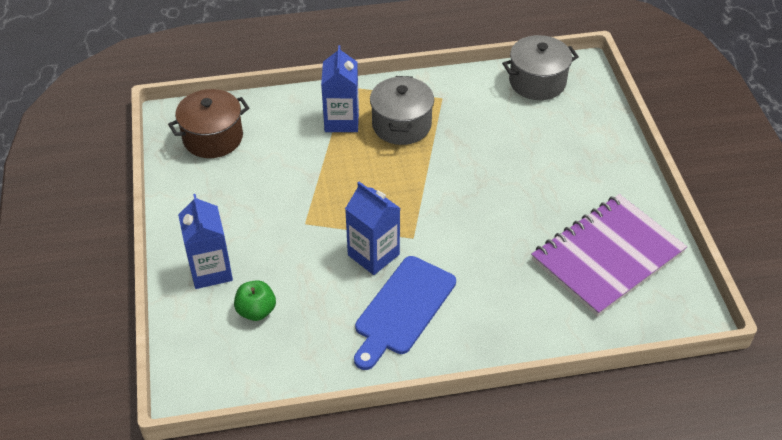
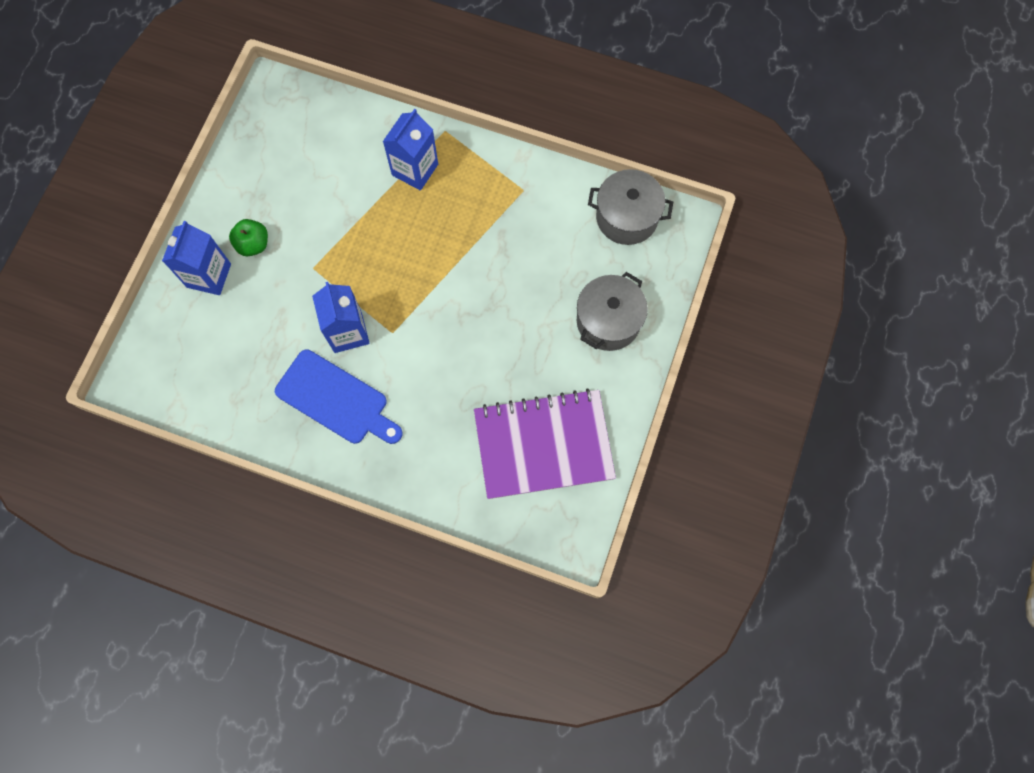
camera: 30 degrees right, 25 degrees up
(213, 138) = (292, 131): brown pot -> none
(256, 311) = (221, 336): green apple -> green apple (253, 244)
(401, 125) = (465, 203): grey pot -> grey pot (608, 321)
(402, 309) = (336, 399): blue cutting board -> blue cutting board turned 120 degrees counterclockwise

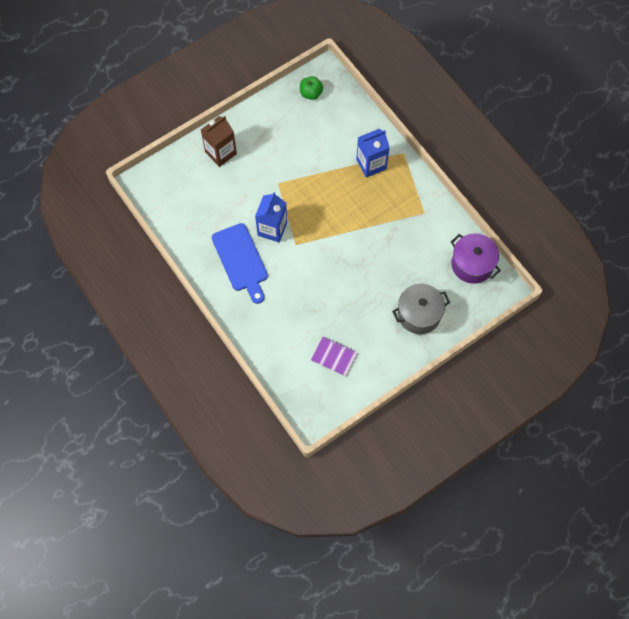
camera: 35 degrees right, 5 degrees down
(209, 275) = (221, 153): blue carton -> brown carton
(253, 244) = (255, 151): green apple -> green apple (311, 93)
(543, 445) = (334, 356): purple notebook -> purple notebook, size x0.46
(627, 217) = (472, 264): grey pot -> purple pot

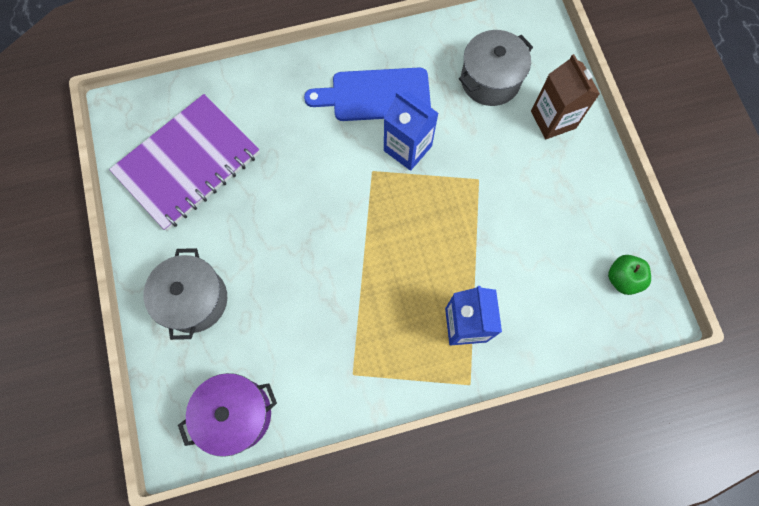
camera: 110 degrees right, 5 degrees up
(205, 196) = (490, 80): none -> grey pot
(334, 356) = (188, 164): purple notebook -> purple notebook, size x2.17

